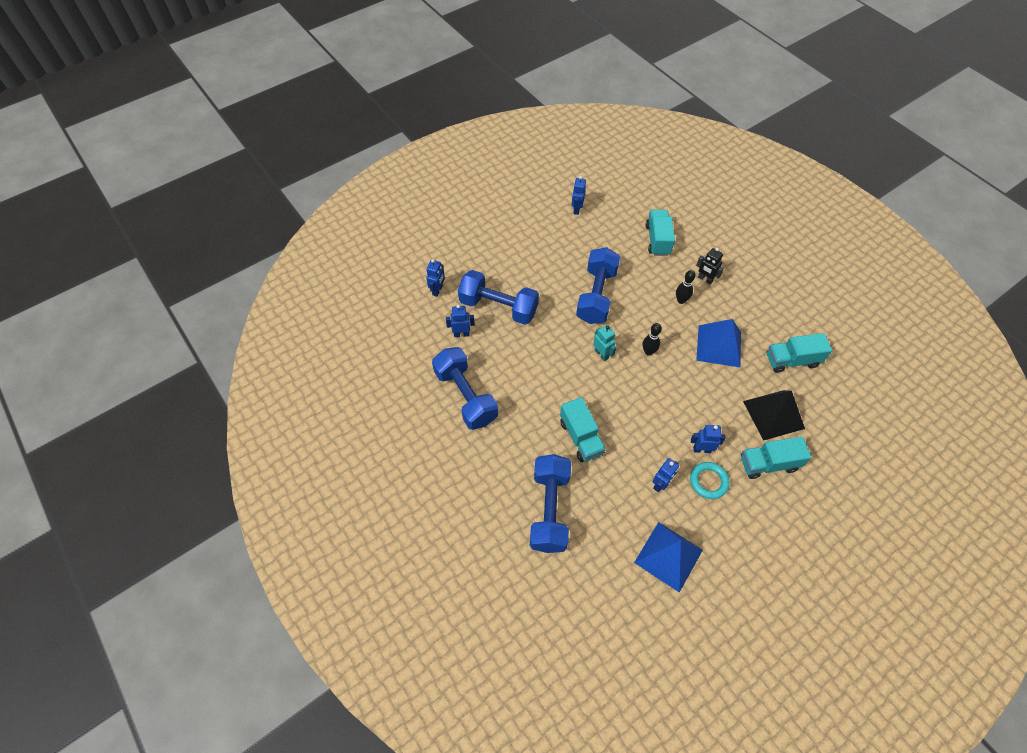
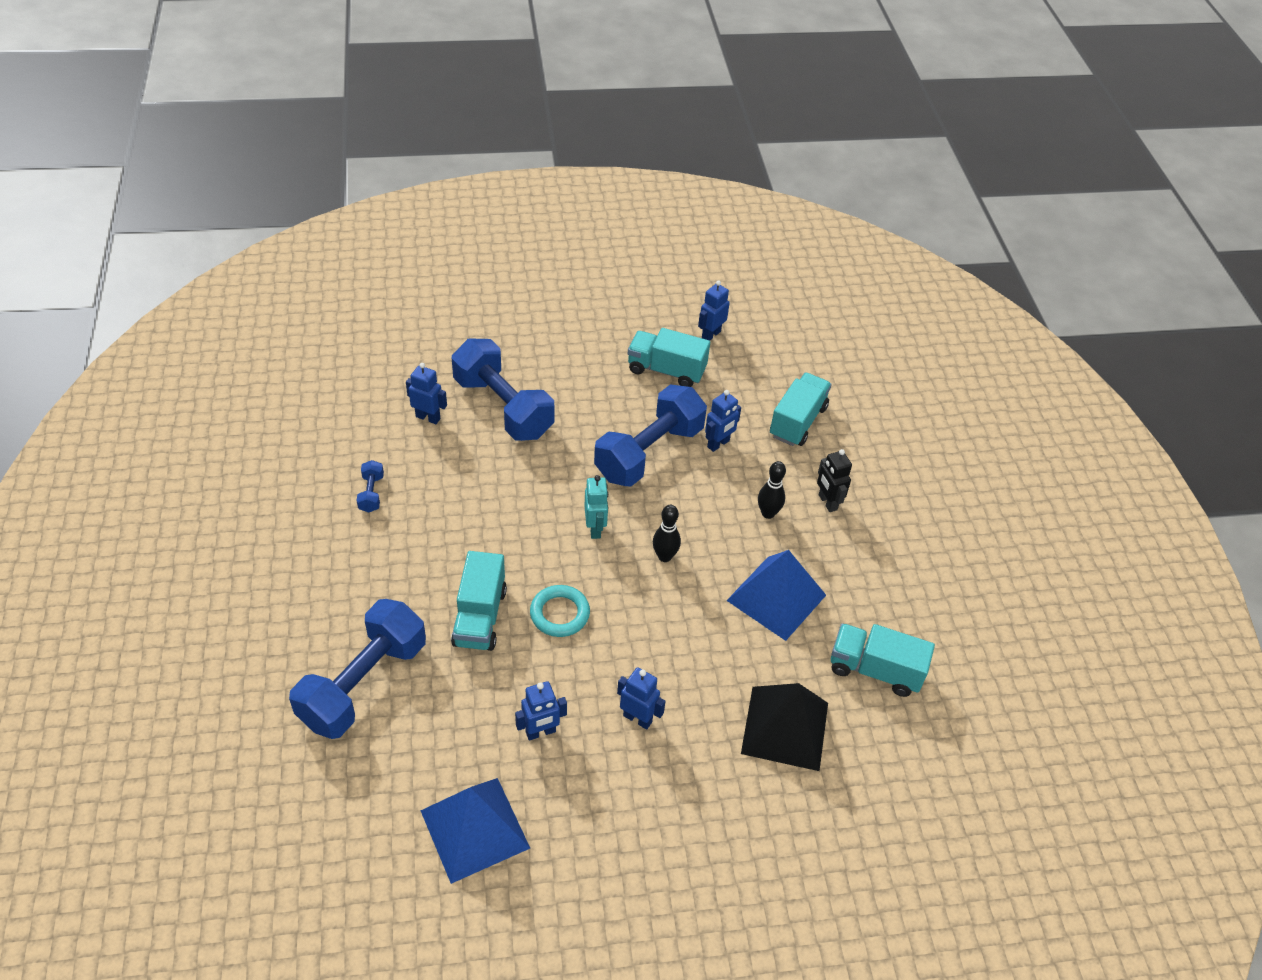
camera: 25 degrees right, 10 degrees down
(437, 290) = (441, 353): blue robot -> blue robot (718, 444)
(466, 396) = (371, 493): blue dumbbell -> blue dumbbell, size x0.41
(708, 481) = (612, 765): turquoise ring -> turquoise ring (559, 614)
(768, 463) = (722, 788): turquoise truck -> turquoise truck (666, 370)

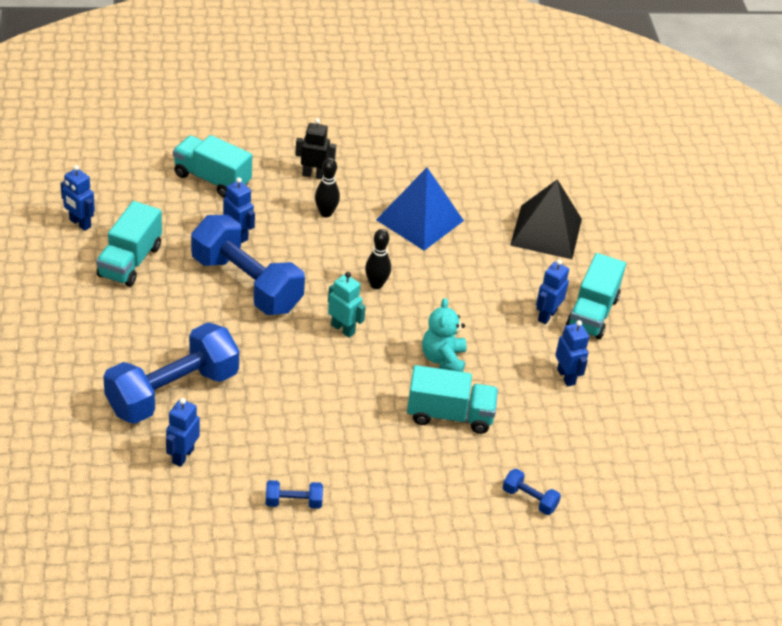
camera: 90 degrees left, 5 degrees down
(364, 684) = (529, 499): blue dumbbell -> blue dumbbell, size x0.41
(474, 829) = (660, 421): blue pyramid -> none
(559, 614) = (443, 359): turquoise ring -> turquoise teddy bear
(595, 528) = (343, 329): turquoise robot -> turquoise robot turned 45 degrees clockwise
(827, 502) = (313, 175): black robot -> black robot turned 150 degrees counterclockwise
(875, 670) = (488, 175): turquoise truck -> turquoise truck (592, 313)

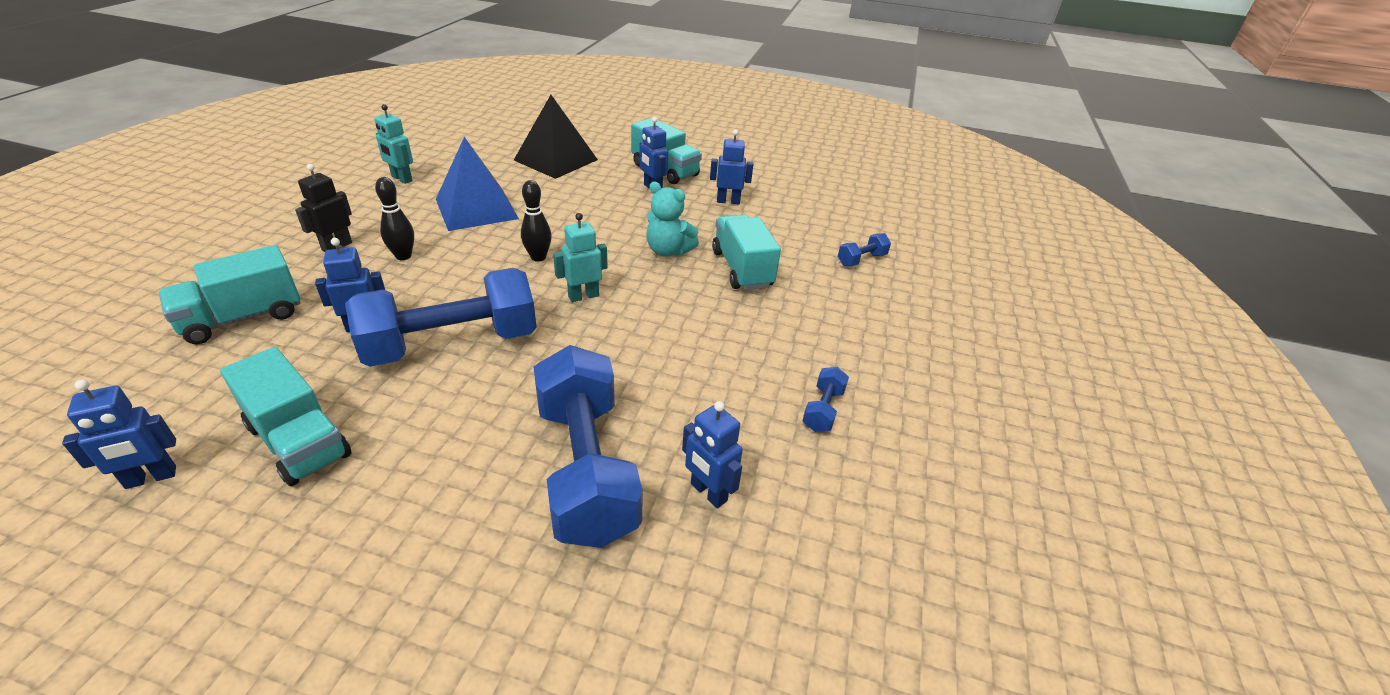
camera: 65 degrees left, 5 degrees down
(431, 157) = (401, 179): none -> turquoise robot
(449, 415) = (742, 269): turquoise truck -> turquoise truck turned 45 degrees counterclockwise

